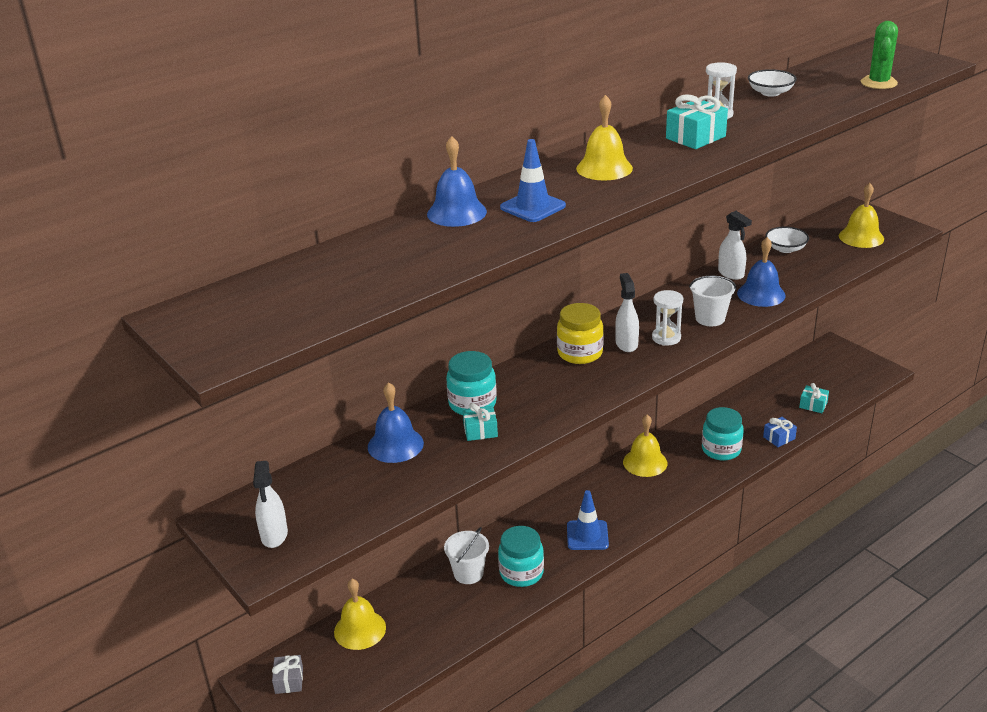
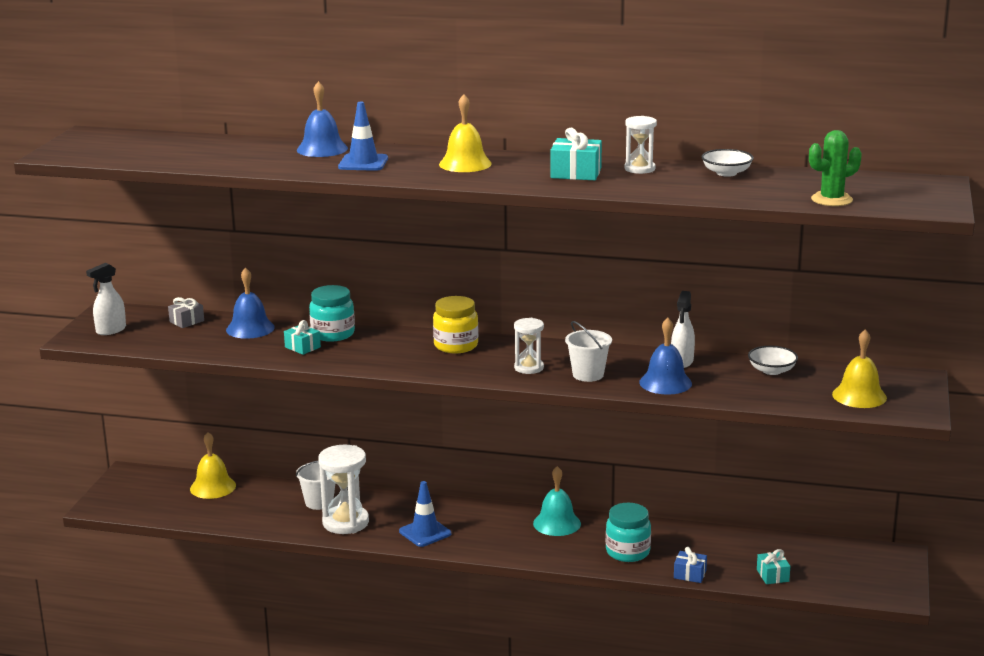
camera: 50 degrees right, 10 degrees down
(289, 680) = (138, 484): grey gift -> grey gift (186, 321)
(521, 573) = (345, 522): turquoise jar -> white hourglass
(626, 344) = (496, 357): white spray bottle -> none
(645, 462) = (557, 523): yellow bell -> turquoise bell

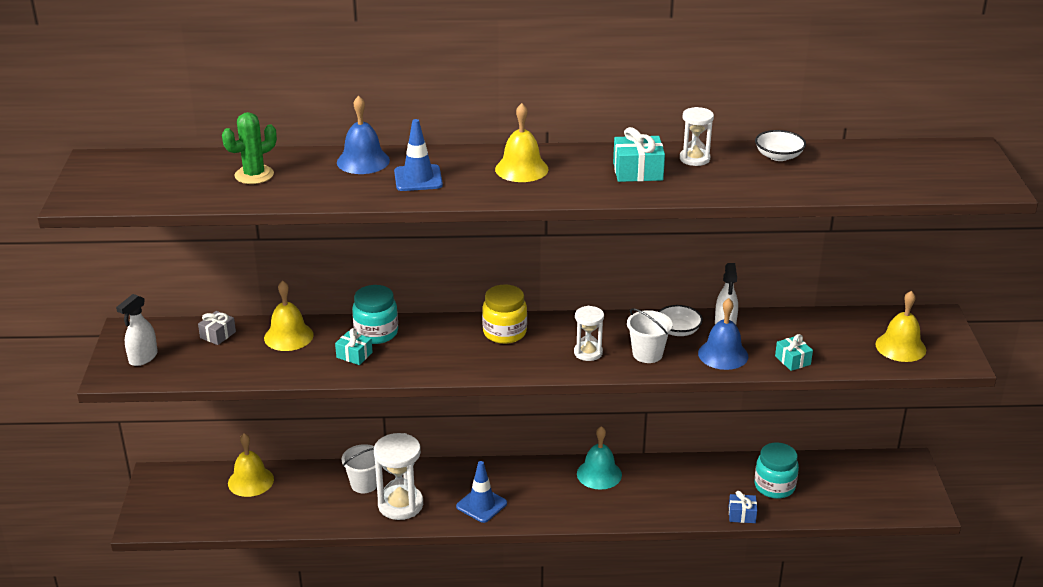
camera: 15 degrees left, 10 degrees up
(250, 328) = (288, 336): blue bell -> yellow bell
(627, 552) = (676, 497): turquoise jar -> turquoise jar (774, 486)
(772, 370) = (810, 325): white bowl -> white bowl (678, 330)
(772, 575) = (813, 504): turquoise gift -> turquoise gift (792, 360)
(831, 200) = (896, 184): green cactus -> green cactus (254, 175)

